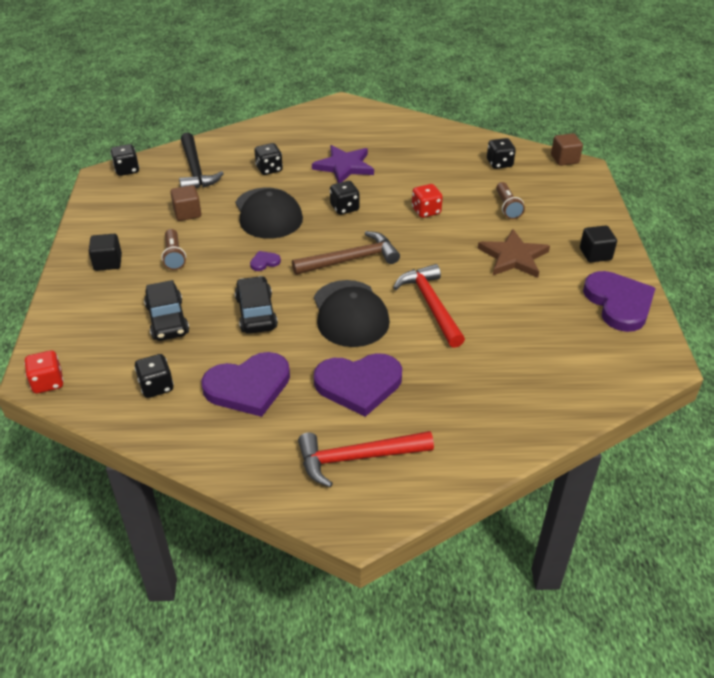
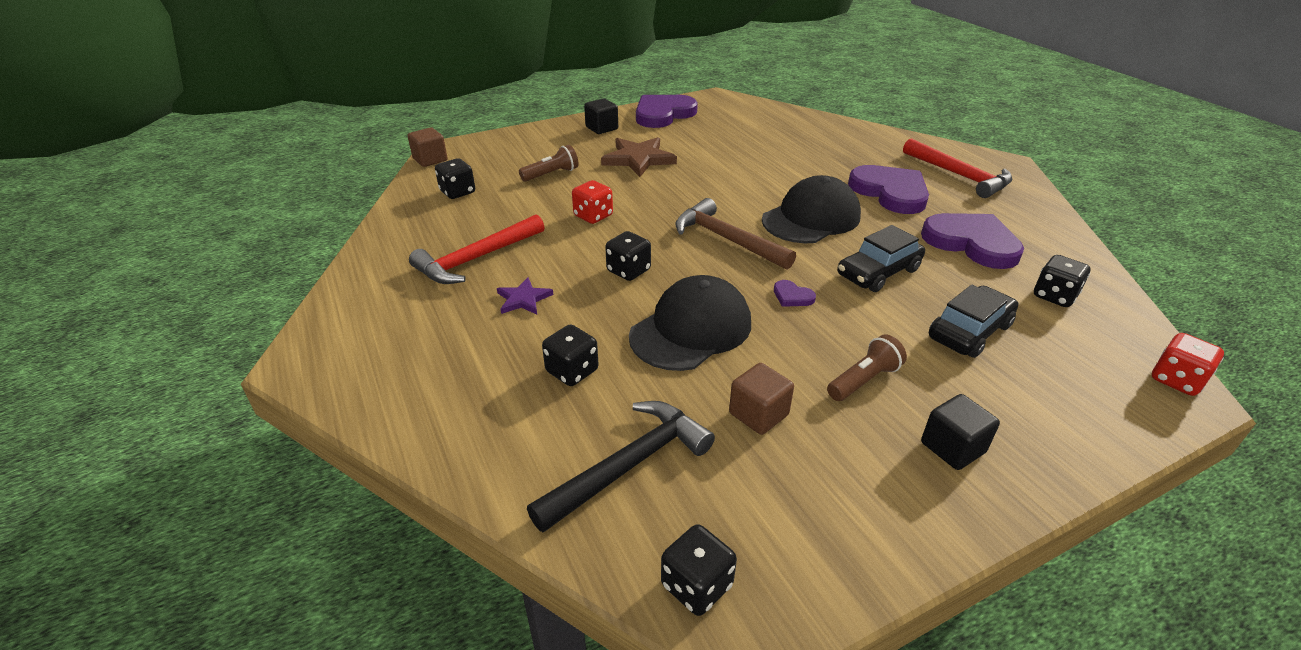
camera: 115 degrees left, 5 degrees down
(344, 166) = (523, 299): purple star -> purple star, size x0.56
(431, 305) = (751, 182): red hammer -> red hammer (476, 259)

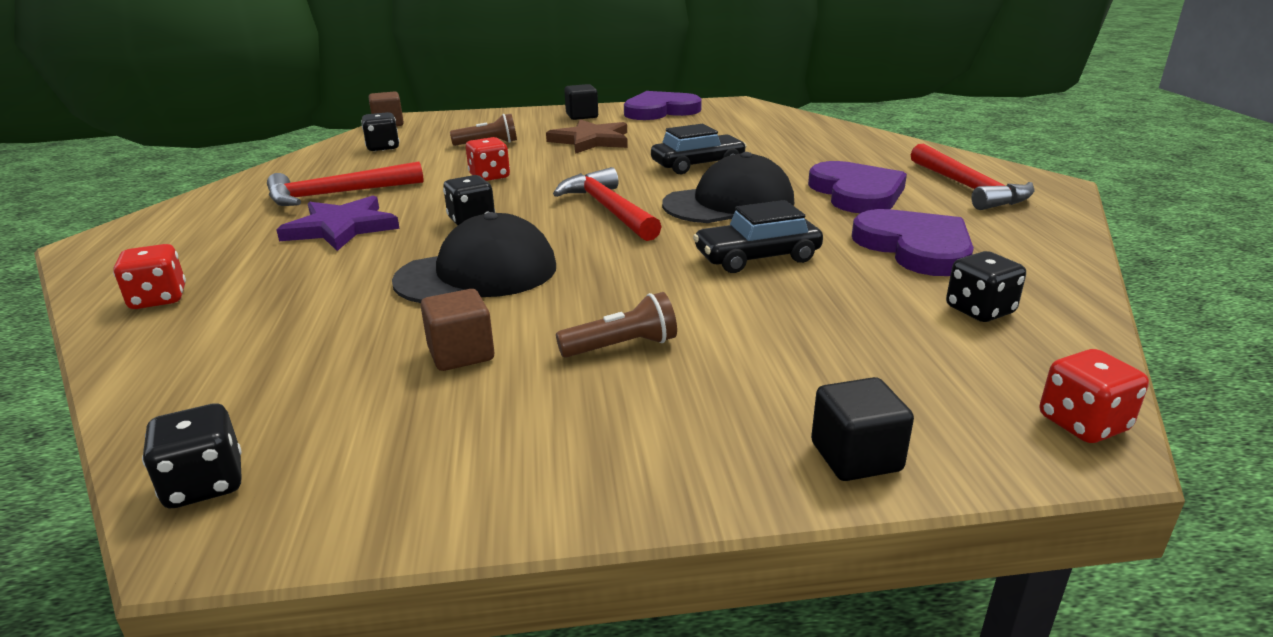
camera: 20 degrees right, 10 degrees down
(445, 414) = (158, 299): none -> red dice
(523, 299) = (341, 228): purple star -> purple star, size x1.77
(572, 371) = (315, 287): black dice -> none
(628, 465) = (271, 369): black hammer -> none
(727, 239) = (608, 209): brown hammer -> red hammer
(792, 296) = (625, 263): purple heart -> none
(952, 447) = (660, 428): black cube -> black cube (856, 457)
(969, 331) = (815, 325): black car -> black car (697, 165)

